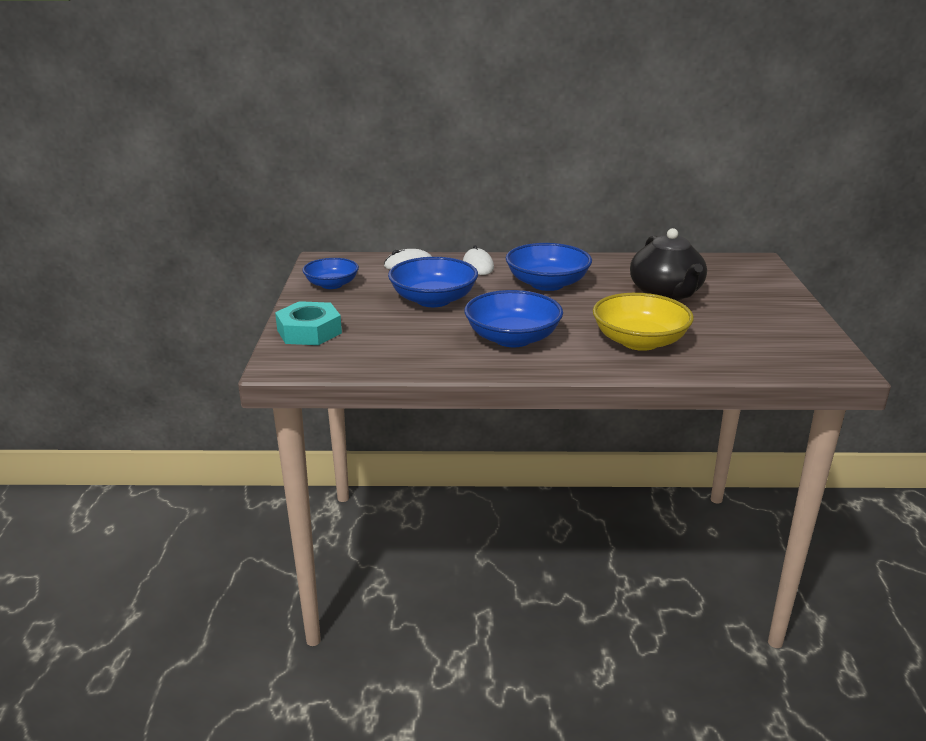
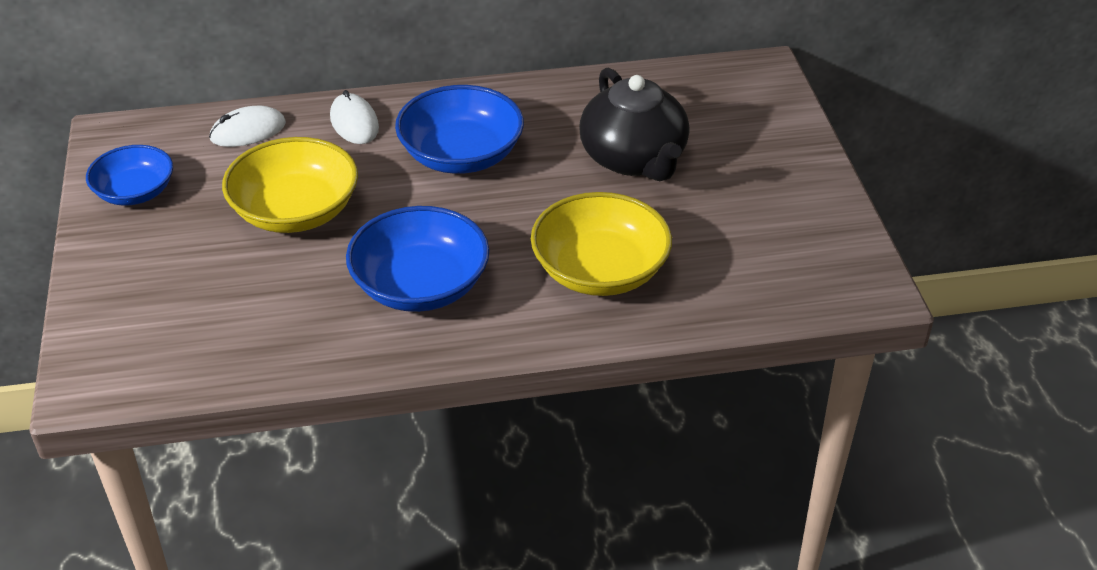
camera: 10 degrees left, 15 degrees up
(309, 331) = (117, 306): turquoise nut -> none
(433, 300) = (295, 211): blue bowl -> yellow bowl

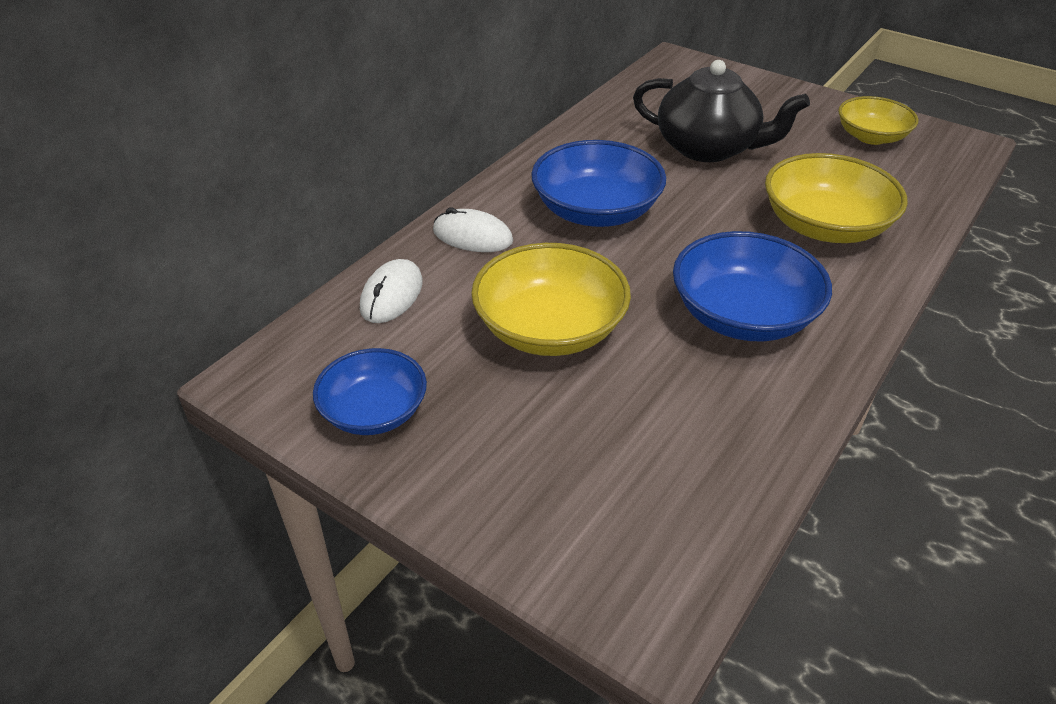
camera: 45 degrees left, 0 degrees up
(793, 232) = (871, 137): none -> yellow bowl

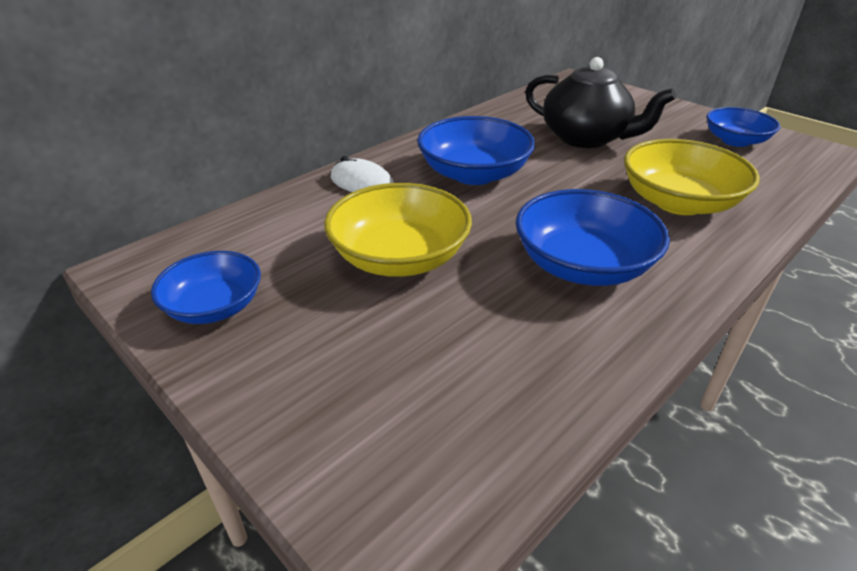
camera: 10 degrees right, 5 degrees down
(391, 295) = (275, 218): white mouse -> none
(871, 137) = (735, 141): yellow bowl -> blue bowl

